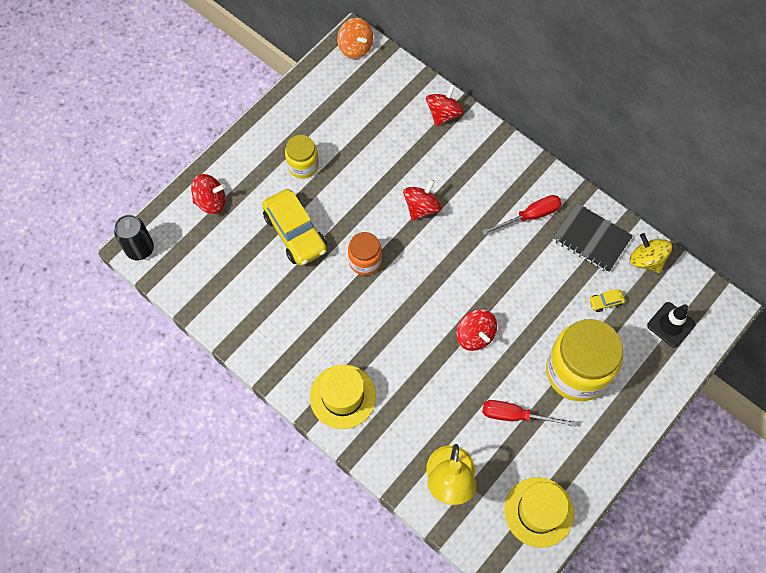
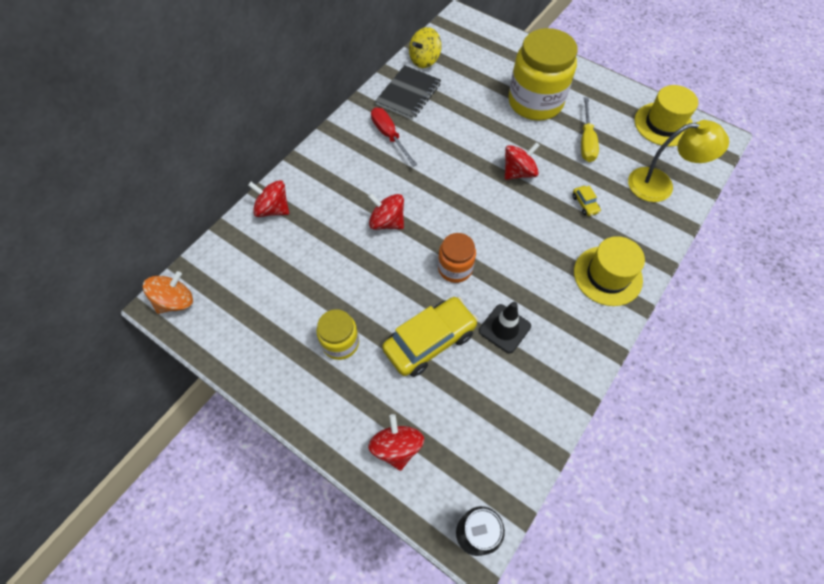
camera: 95 degrees left, 5 degrees down
(516, 416) = (586, 141): red screwdriver -> yellow screwdriver
(605, 302) = (468, 85): yellow car -> yellow car (585, 204)
(671, 325) = (480, 47): black traffic cone -> black traffic cone (504, 328)

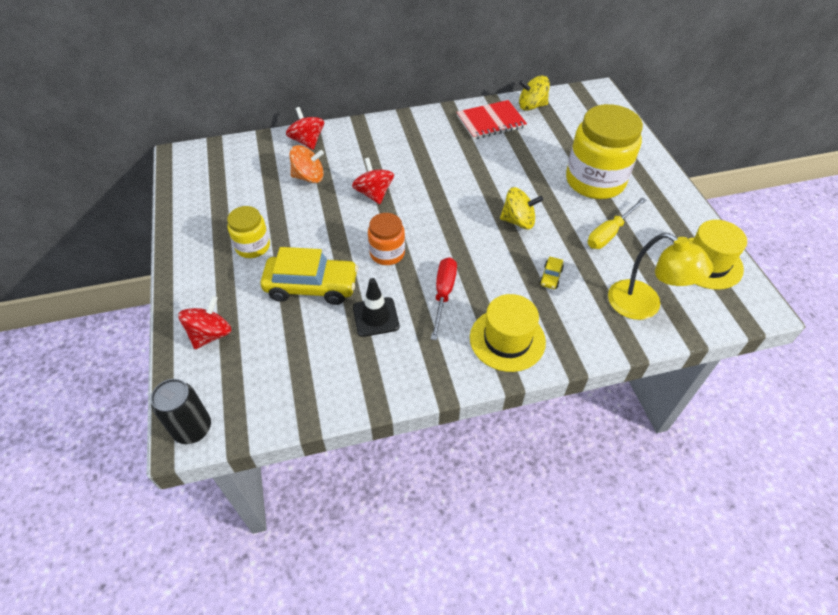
camera: 40 degrees right, 10 degrees down
(175, 301) = (188, 158): orange spinning top -> orange spinning top (309, 177)
(389, 136) = (442, 141): red screwdriver -> red screwdriver (443, 294)
(408, 94) = (491, 121): black notebook -> red notebook
(518, 172) = (518, 221): red spinning top -> yellow spinning top

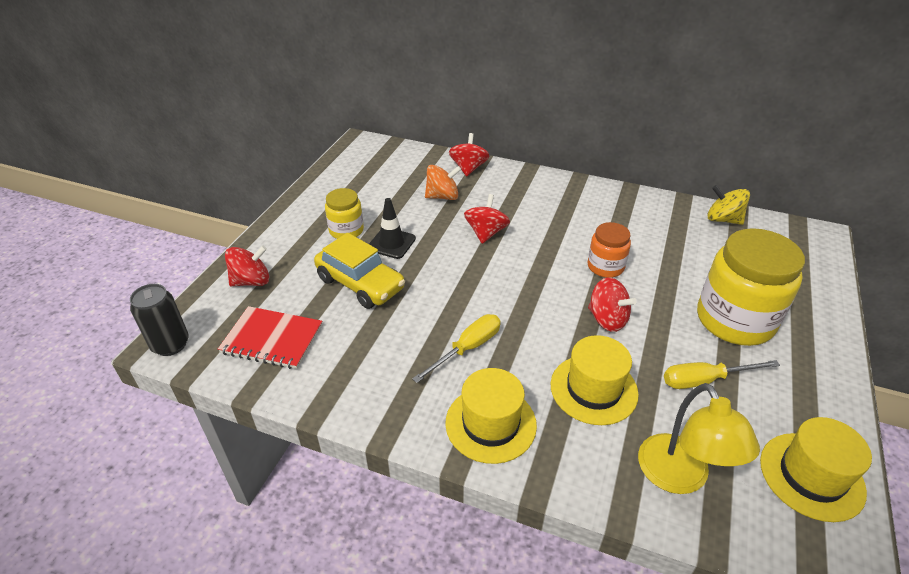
camera: 35 degrees right, 10 degrees down
(309, 177) = (442, 196): orange spinning top -> orange spinning top turned 45 degrees counterclockwise
(375, 317) = (388, 336): black traffic cone -> black traffic cone (391, 243)
(387, 253) = (450, 287): orange jar -> orange jar (605, 266)
(443, 294) = (467, 348): red screwdriver -> yellow screwdriver
(491, 121) = (662, 217): red notebook -> red notebook (272, 339)
(518, 221) = (607, 319): yellow spinning top -> red spinning top
(550, 277) = (593, 389): yellow car -> yellow hat

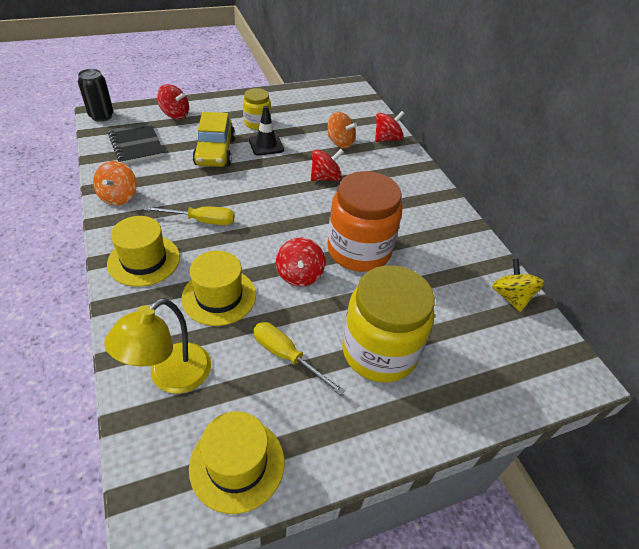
camera: 45 degrees right, 5 degrees up
(272, 339) = (136, 145): red notebook -> black notebook
(357, 398) = (119, 196): none -> orange spinning top
(605, 266) = (359, 250): orange jar -> orange jar, size x1.89

